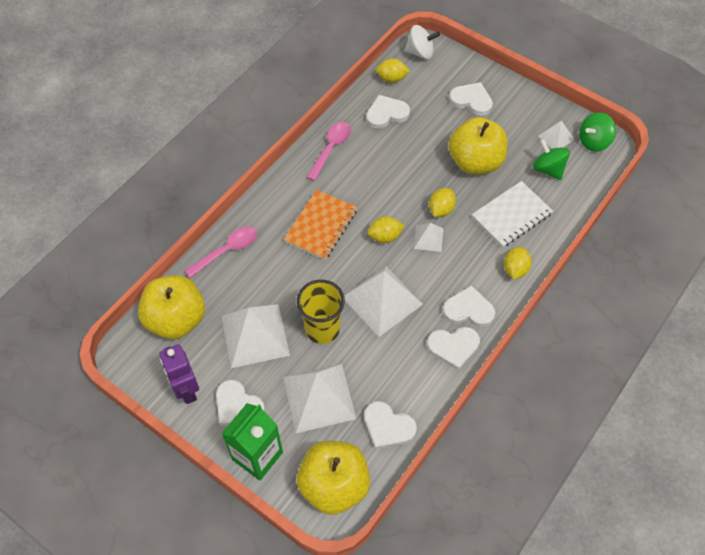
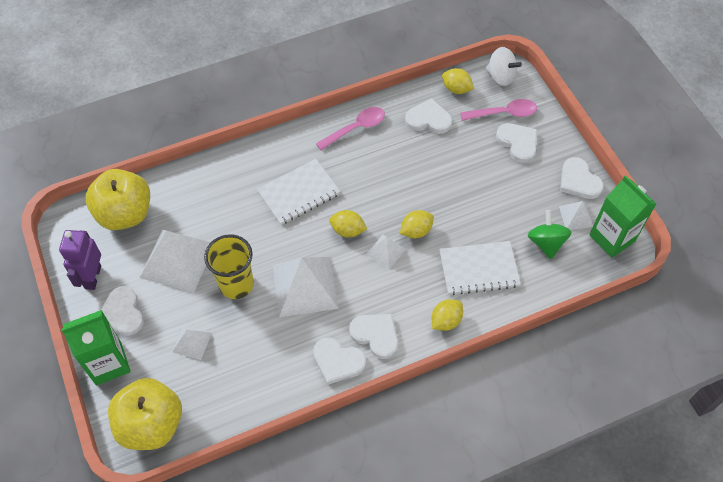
camera: 30 degrees right, 0 degrees up
(227, 250) = (205, 176): pink spoon -> pink spoon (503, 113)
(319, 397) = (192, 342): white pyramid -> white pyramid, size x0.50
(321, 226) = (298, 193): orange notebook -> white notebook
(388, 427) = (231, 400): white heart -> white heart (578, 181)
(475, 162) = (480, 202): yellow apple -> none
(593, 141) = (612, 238): green spinning top -> green carton

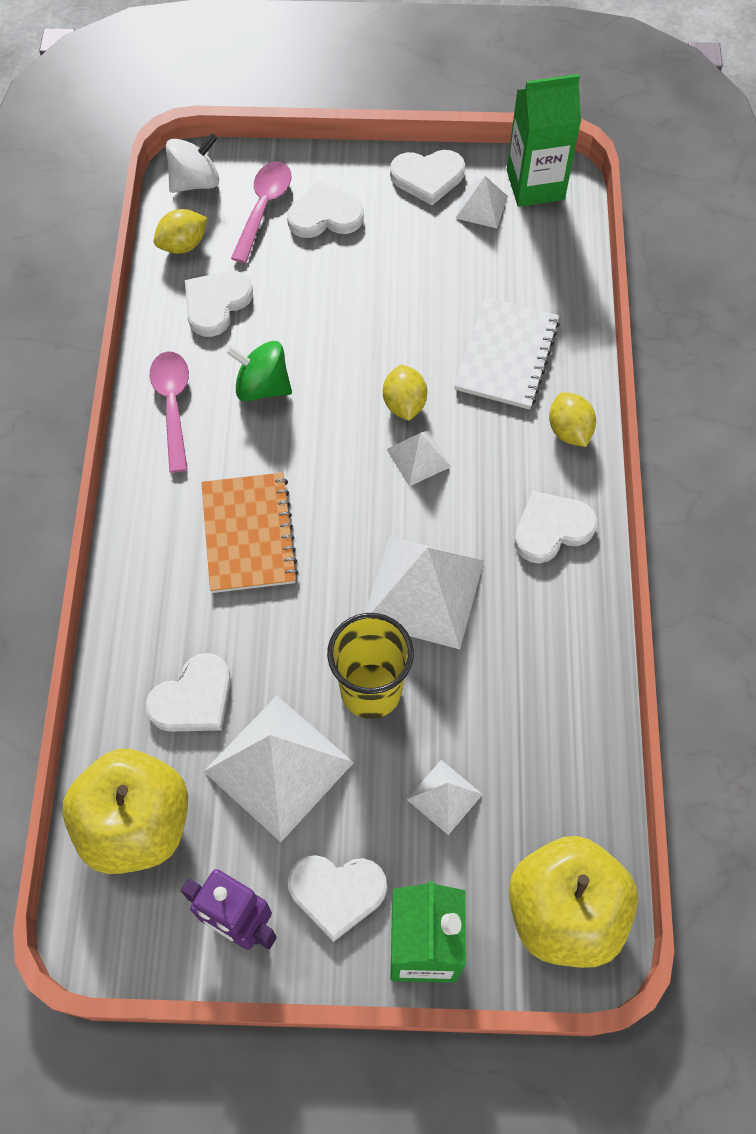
camera: 65 degrees left, 5 degrees up
(298, 193) = (248, 534): white notebook -> orange notebook
(338, 361) = (572, 596): white heart -> white heart (193, 698)
(347, 230) = (355, 493): yellow lemon -> none
(546, 243) = (505, 259): green spinning top -> green spinning top (262, 387)

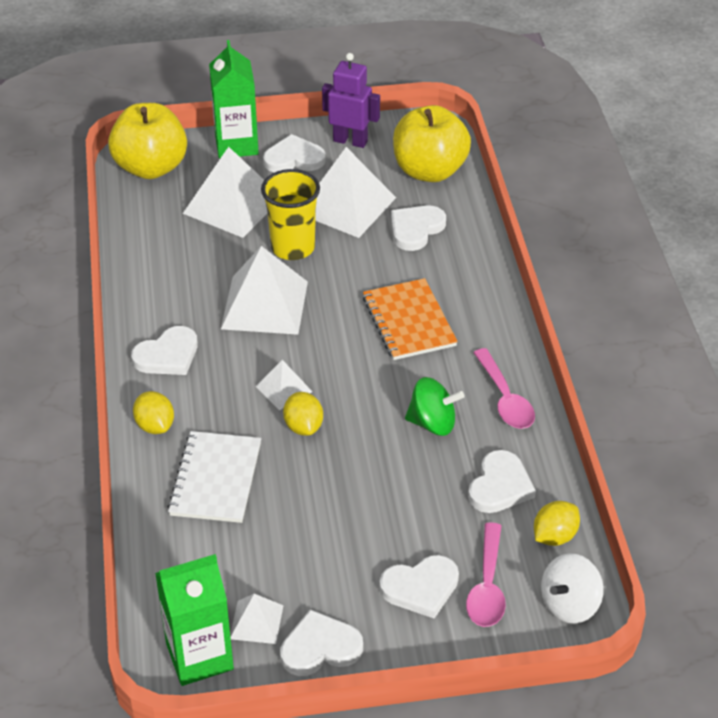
camera: 170 degrees right, 20 degrees down
(444, 796) = (233, 205): white pyramid -> white pyramid, size x1.98

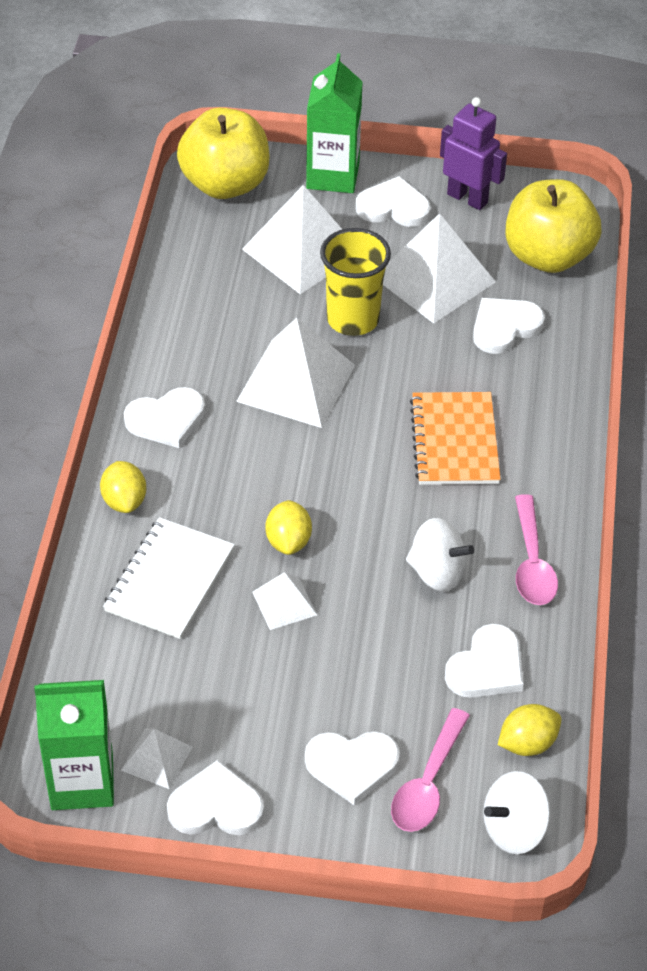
camera: 15 degrees right, 5 degrees up
(284, 389) = (282, 490): white pyramid -> white pyramid (284, 603)
(432, 423) = (437, 572): green spinning top -> white spinning top

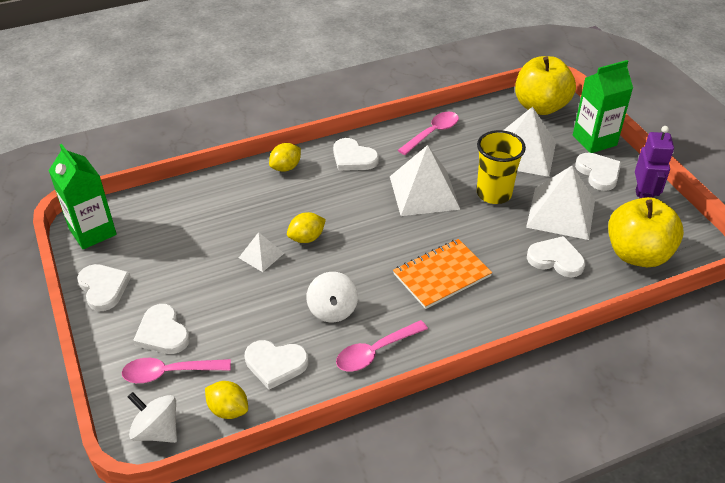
camera: 60 degrees right, 5 degrees down
(156, 758) = (123, 252): white pyramid -> none
(169, 580) = (245, 206): white notebook -> none
(185, 315) = (432, 133): none -> pink spoon

